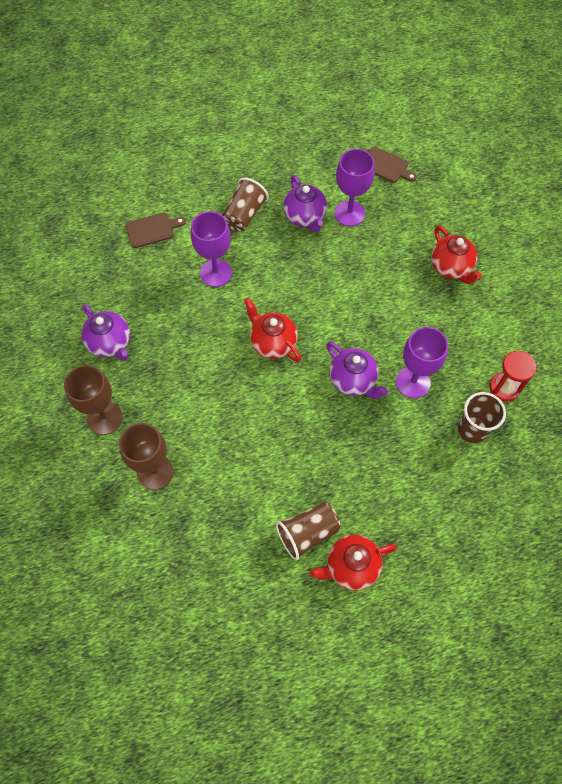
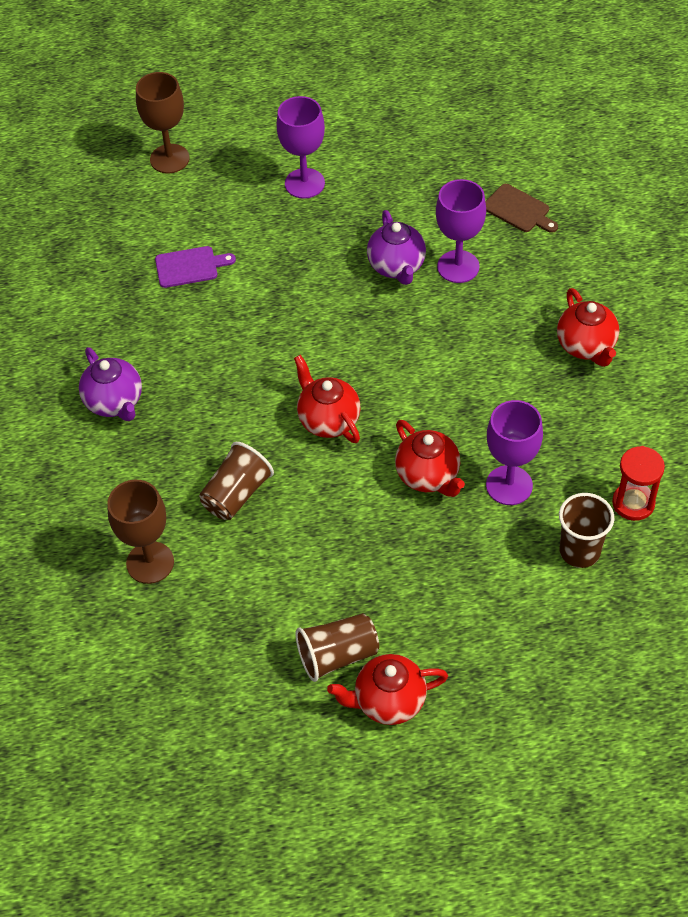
camera: 10 degrees right, 10 degrees down
(105, 418) = (94, 492): brown goblet -> brown goblet (169, 159)
(152, 229) = (190, 267): brown cutting board -> purple cutting board
(216, 273) = (266, 327): purple goblet -> purple goblet (304, 183)
(244, 215) = (315, 257): brown cup -> brown cup (236, 494)
(353, 380) = (428, 476): purple teapot -> red teapot

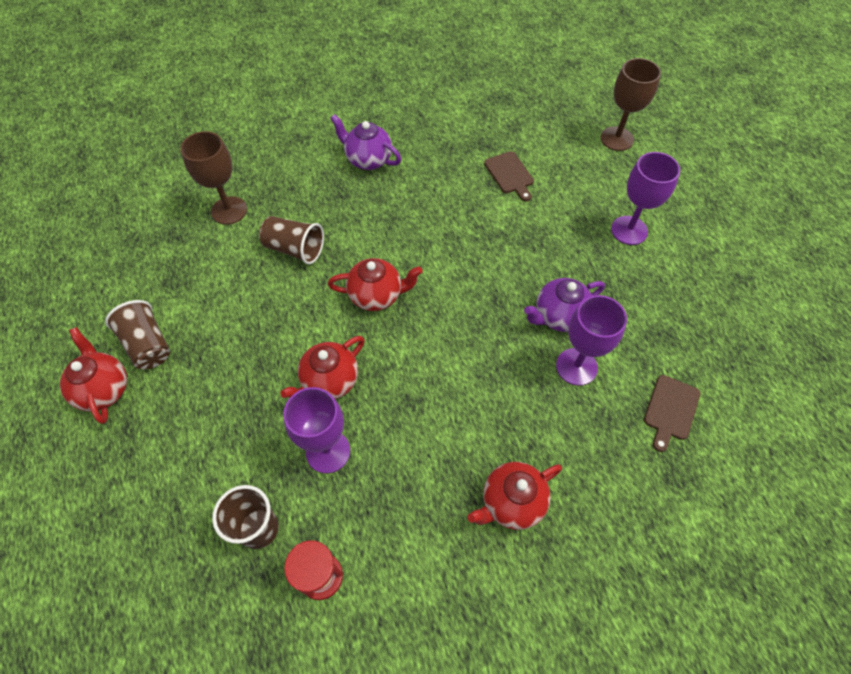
camera: 75 degrees right, 5 degrees up
(115, 402) = (368, 160): purple teapot -> purple teapot turned 75 degrees clockwise
(190, 267) = (510, 174): purple cutting board -> brown cutting board
(328, 420) = (376, 296): red teapot -> red teapot turned 45 degrees clockwise

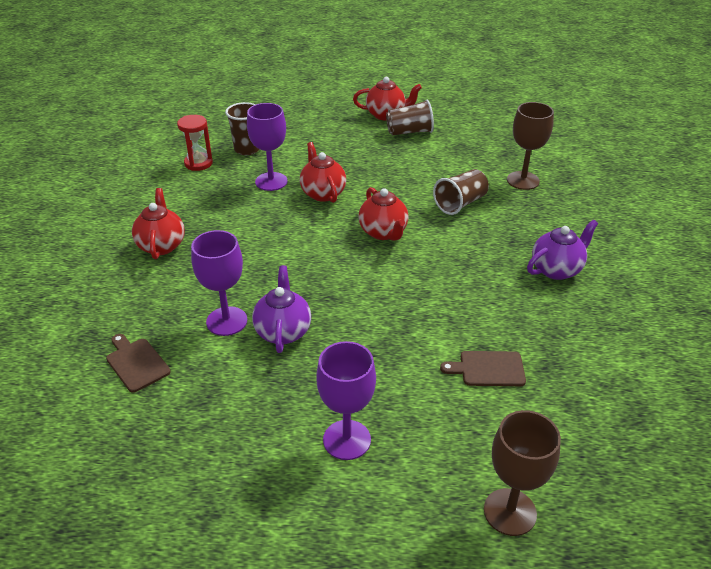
camera: 115 degrees right, 20 degrees down
(376, 296) = (383, 232): red teapot -> red teapot turned 45 degrees counterclockwise

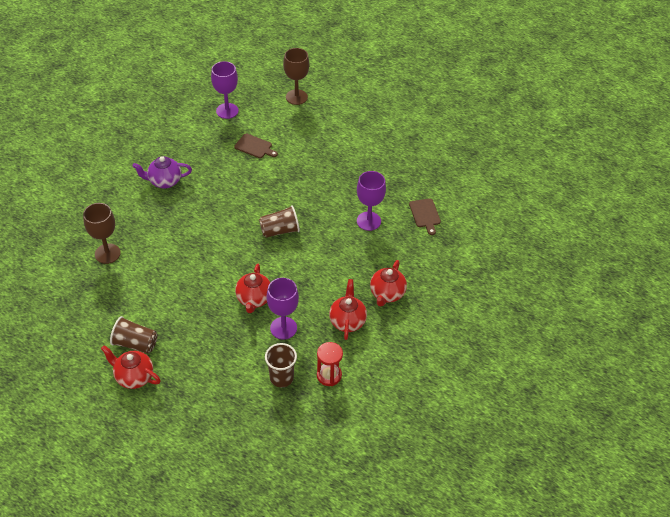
camera: 155 degrees left, 10 degrees up
(283, 331) = (341, 203): purple teapot -> none
(347, 440) = (342, 143): purple goblet -> purple goblet (227, 111)
(383, 232) = (239, 247): red teapot -> red teapot (347, 321)
(460, 203) = (169, 251): brown cup -> brown cup (280, 230)

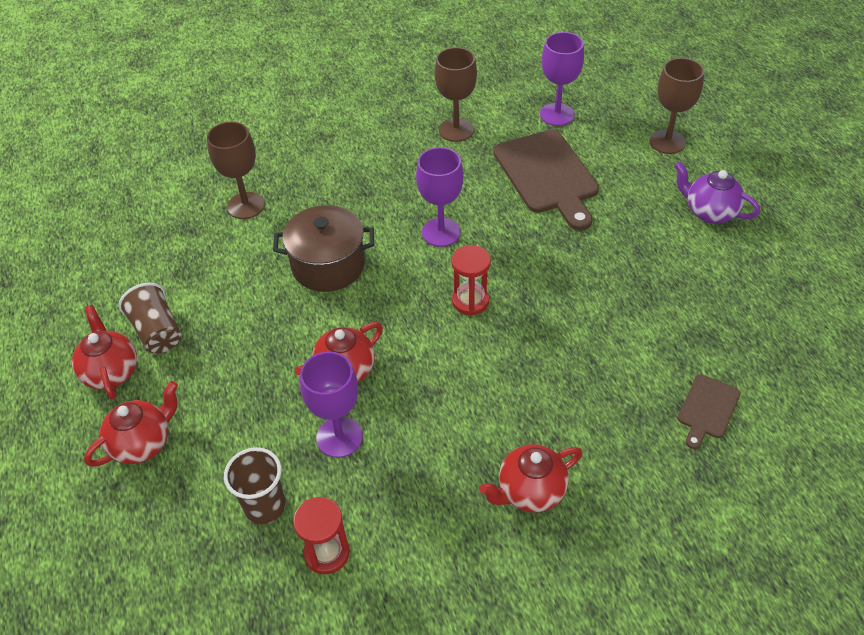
camera: 45 degrees right, 0 degrees up
(164, 181) = (395, 159): purple teapot -> purple teapot (709, 212)
(181, 148) = (456, 130): none -> brown goblet
(190, 256) = (328, 265): none -> brown pot
(255, 147) = (547, 175): brown cutting board -> brown cutting board, size x2.00
(280, 230) = (470, 301): brown cup -> red hourglass
(347, 321) = (432, 491): red teapot -> red teapot (142, 443)
(368, 221) = (608, 364): purple goblet -> purple goblet (441, 232)

